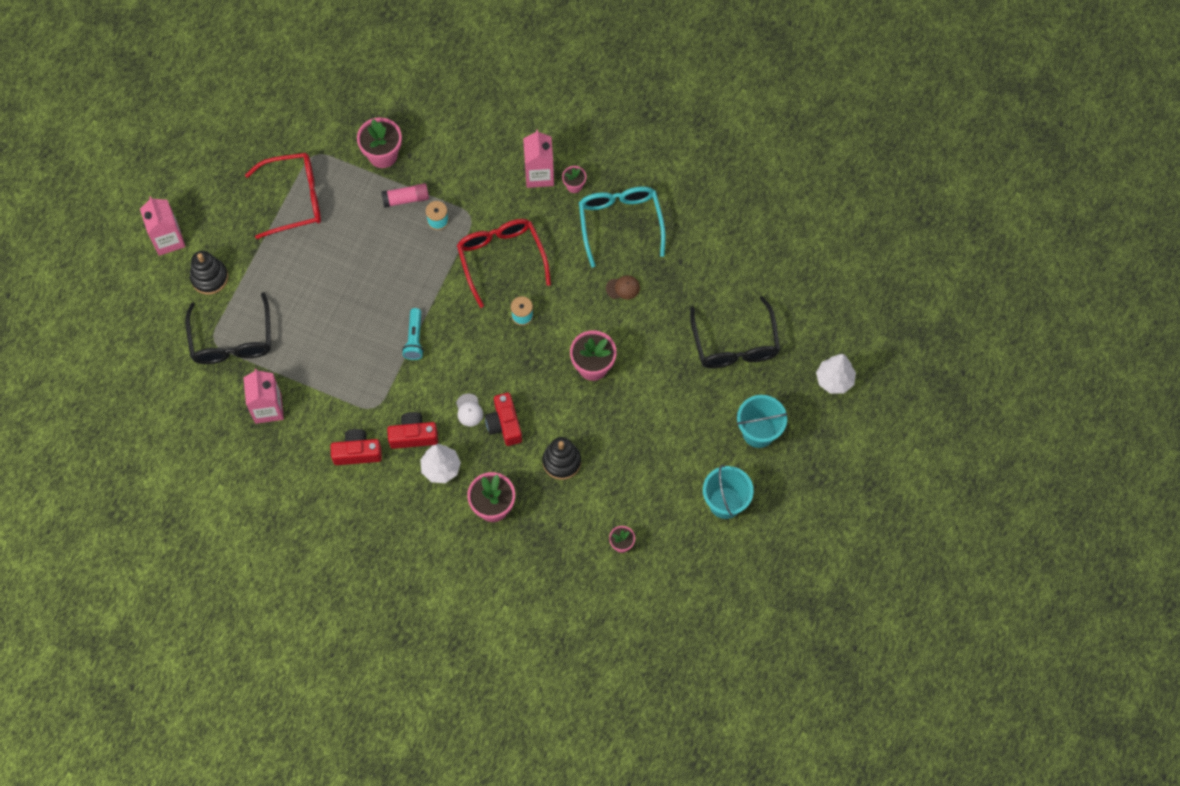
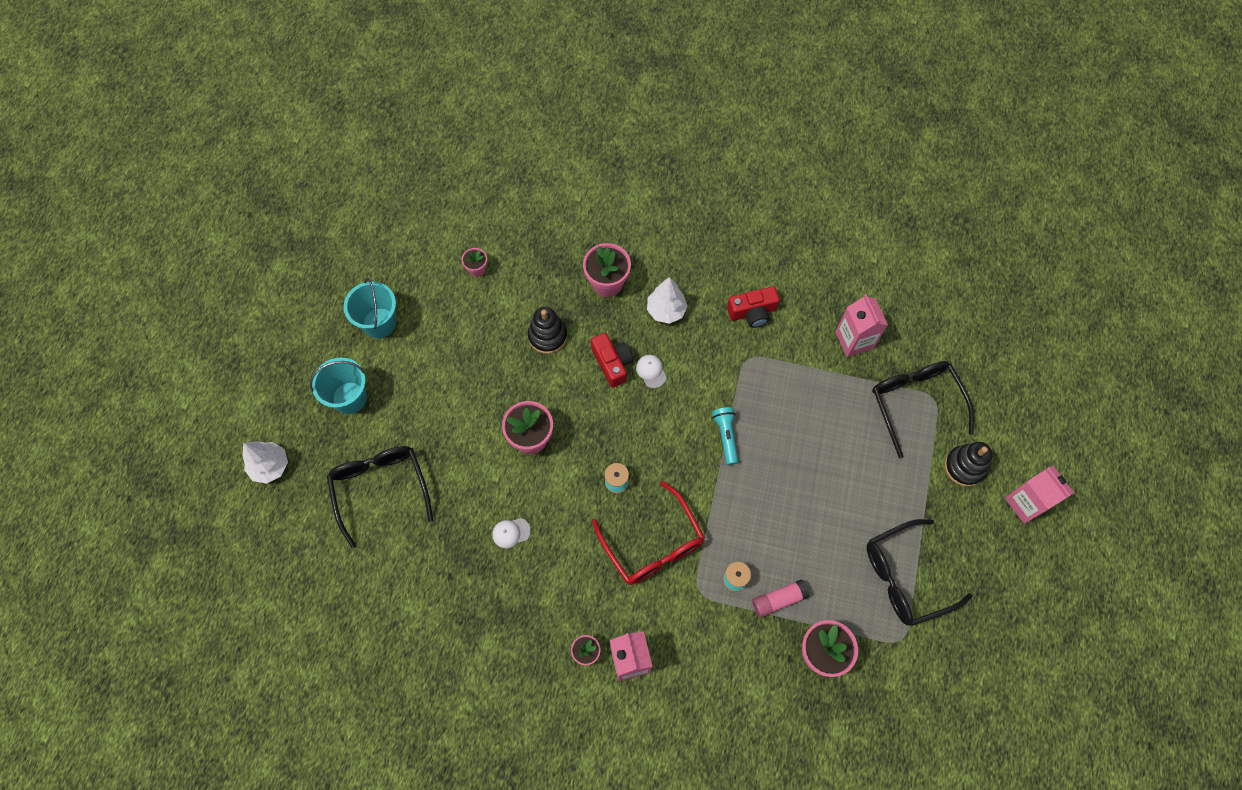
camera: 170 degrees right, 0 degrees up
(294, 199) = (905, 577): red glasses -> black glasses
(413, 435) = (701, 337): red camera -> none
(620, 223) = (525, 613): turquoise glasses -> none
(623, 288) = (511, 533): brown cap -> white cap

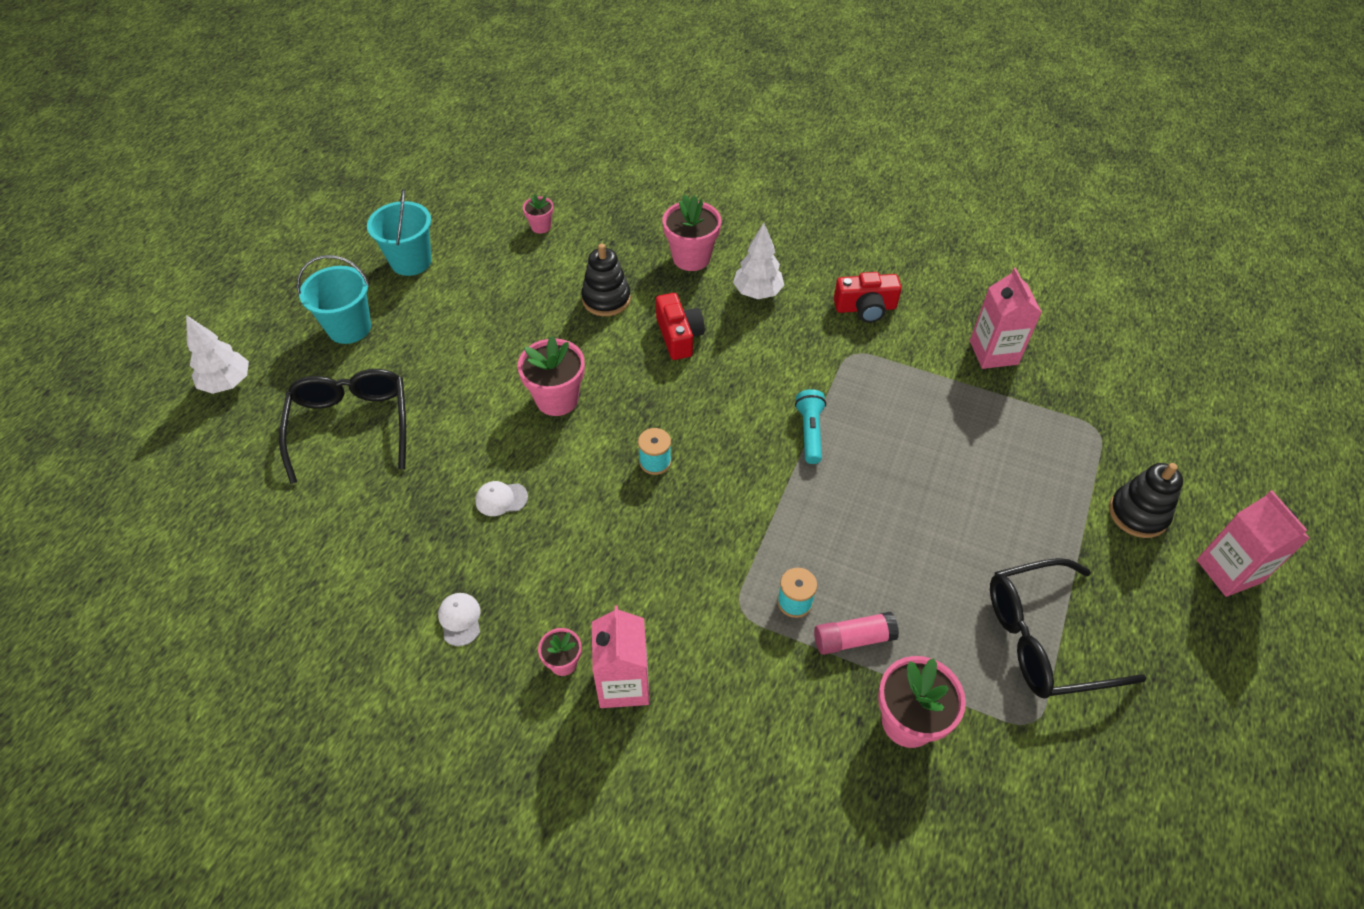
camera: 10 degrees right, 15 degrees down
(651, 371) = (726, 350): white cap -> white cap (460, 619)
(653, 544) = (687, 541): red glasses -> none
(915, 403) = (1071, 431): black glasses -> none

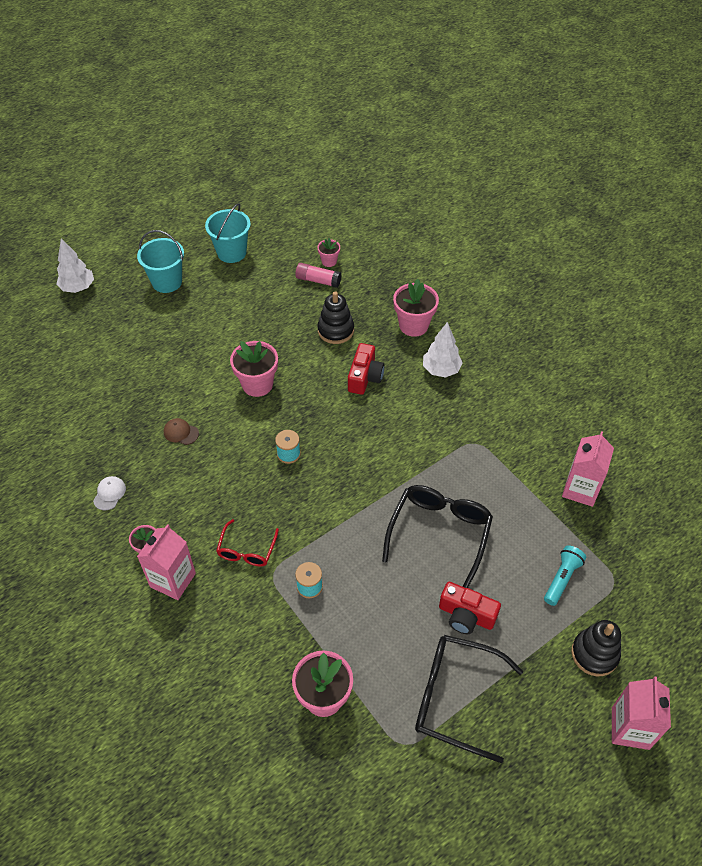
camera: 30 degrees right, 0 degrees up
(351, 426) = (127, 346): black glasses -> black glasses (439, 533)
(501, 499) = (181, 432): white cap -> brown cap
(689, 598) = (247, 550): none -> red glasses
(810, 432) = (403, 483): turquoise flashlight -> turquoise flashlight (562, 579)
(853, 639) = (328, 629): pink glue stick -> pink glue stick (318, 280)
(865, 308) = (510, 414): red camera -> red camera (466, 615)

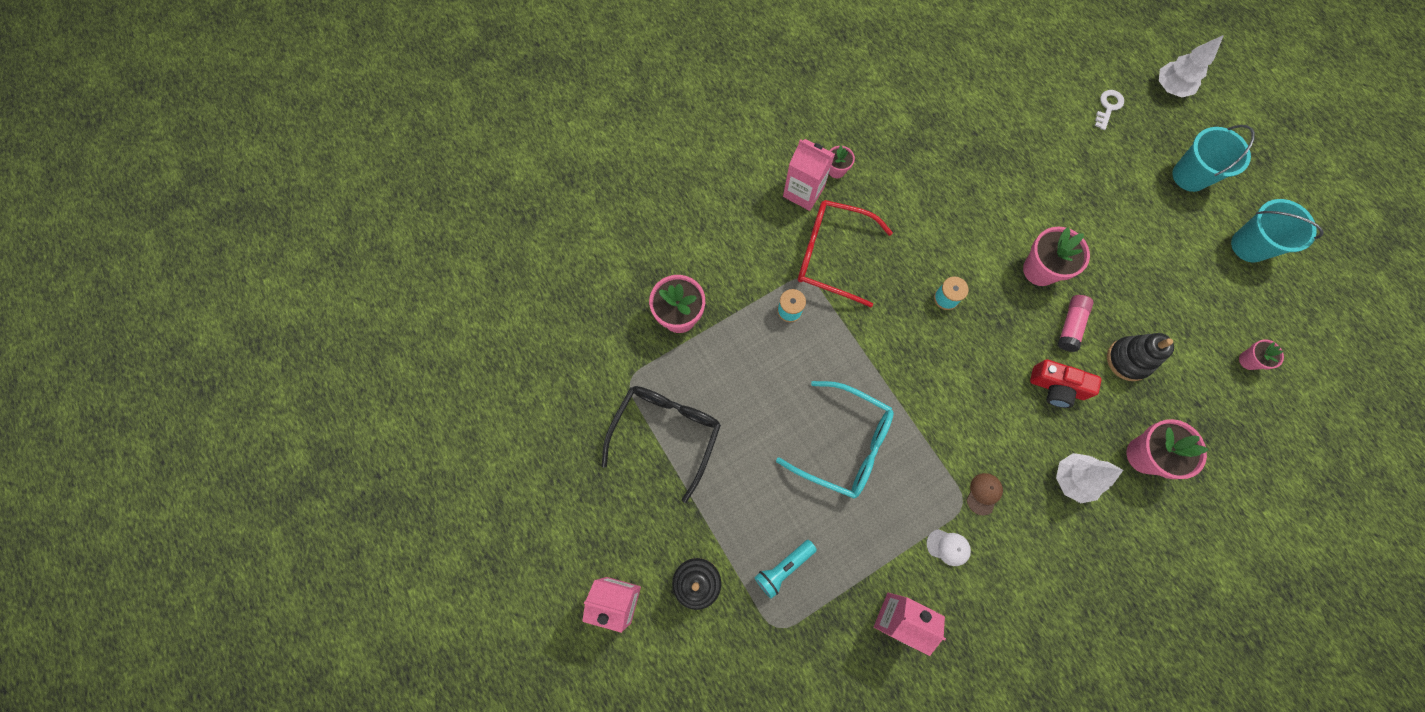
camera: 95 degrees right, 20 degrees up
(93, 330) = (1108, 107): none -> white key
(109, 494) = (898, 135): white cap -> white cap (948, 547)
(181, 432) = (972, 195): brown cap -> brown cap (984, 493)
(247, 550) = (832, 255): red glasses -> red glasses, size x1.75
(318, 280) = (1212, 345): pink glue stick -> pink glue stick (1070, 326)
(439, 533) = (844, 444): black glasses -> turquoise glasses
(466, 615) = (749, 457): red camera -> none
(562, 579) = (783, 568): turquoise flashlight -> turquoise flashlight turned 105 degrees clockwise

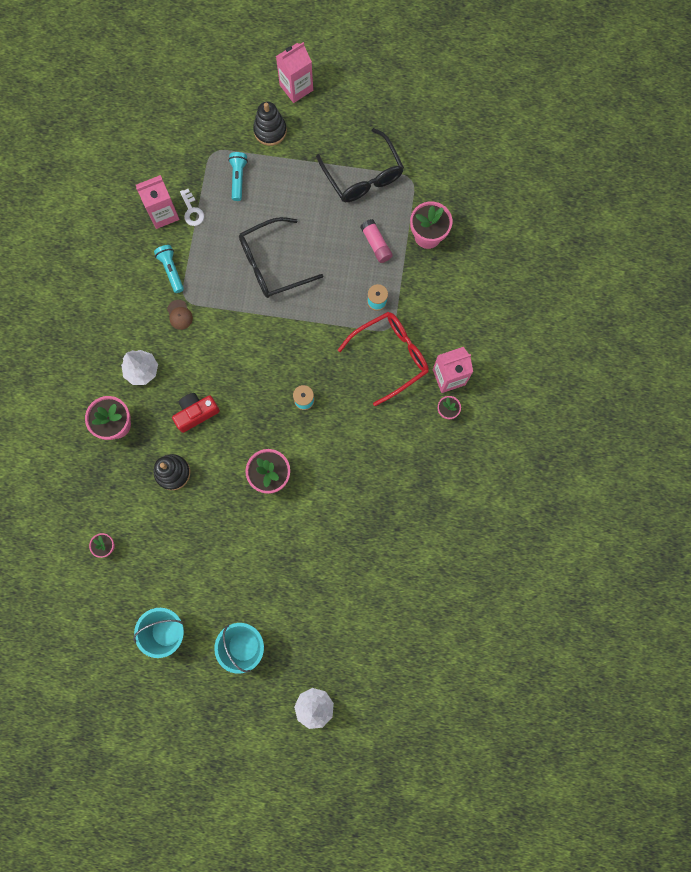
camera: 130 degrees right, 5 degrees up
(844, 444) = (272, 264): turquoise glasses -> black glasses
(948, 547) = (171, 270): white cap -> turquoise flashlight
(1070, 326) = (222, 459): pink glue stick -> pink glue stick (376, 244)
(1108, 107) = (338, 644): white key -> white key (192, 211)

